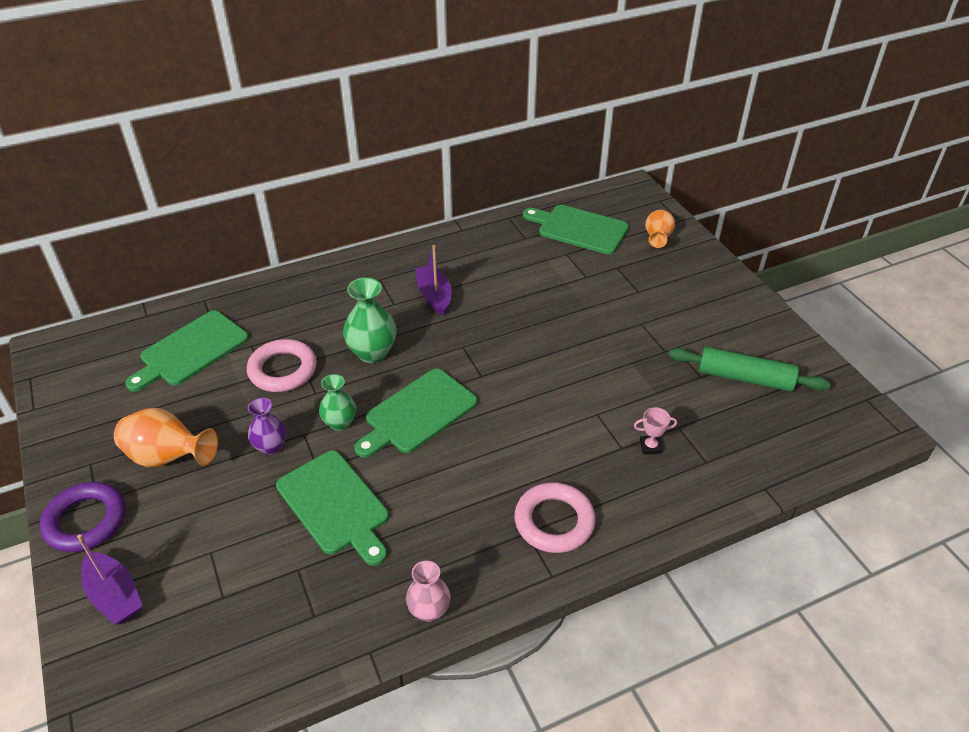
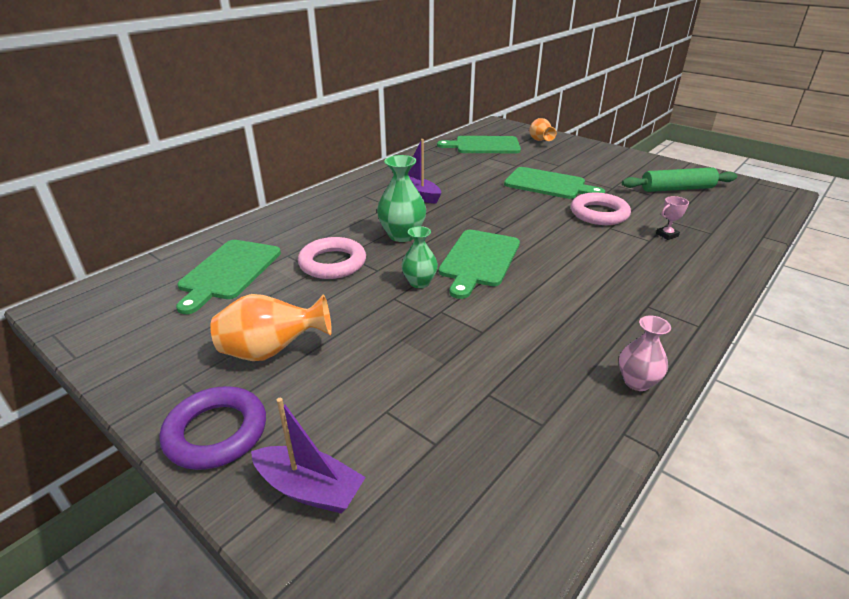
camera: 25 degrees left, 10 degrees down
(271, 447) = (371, 315): purple vase -> none
(335, 505) = (473, 336): green cutting board -> green cutting board (548, 184)
(554, 521) = (658, 293): pink ring -> pink ring (599, 214)

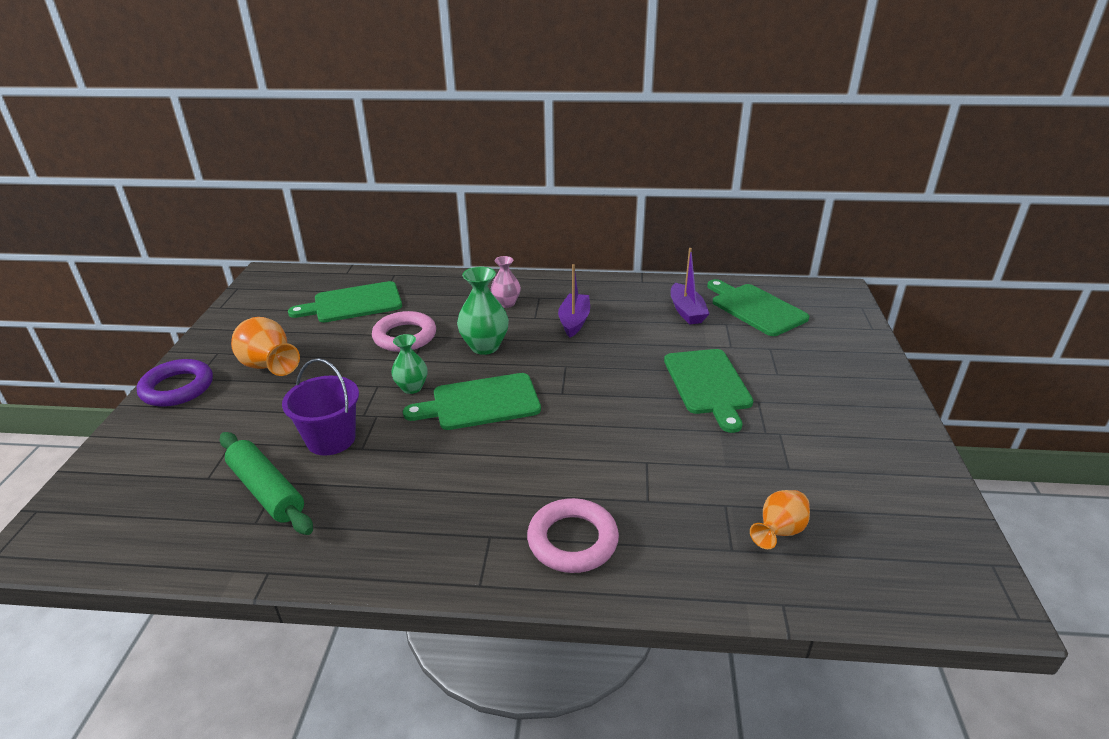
camera: 55 degrees right, 0 degrees up
(309, 489) = (143, 444): purple boat -> purple boat (686, 311)
(451, 345) = (331, 439): none -> purple bucket
(540, 141) = (834, 337): orange vase -> orange vase (779, 532)
(599, 214) = (674, 443): pink ring -> pink ring (572, 540)
(637, 382) = (345, 562): pink vase -> pink vase (506, 303)
(667, 235) = (679, 511): pink trophy -> none
(677, 189) = (841, 487): green rolling pin -> green rolling pin (267, 491)

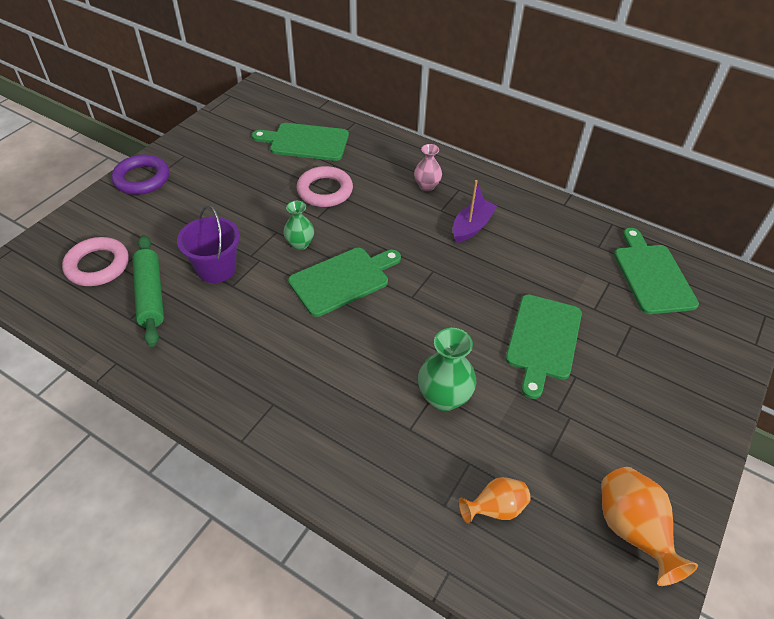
camera: 25 degrees right, 15 degrees up
(269, 367) = (211, 183): orange vase -> orange vase (631, 530)
(481, 403) = (342, 280): green cutting board -> green cutting board turned 135 degrees clockwise
(485, 346) = (380, 225): green vase -> green vase (444, 397)
(572, 540) = (329, 436): pink ring -> pink ring (98, 265)
(686, 311) = (581, 254): purple boat -> none

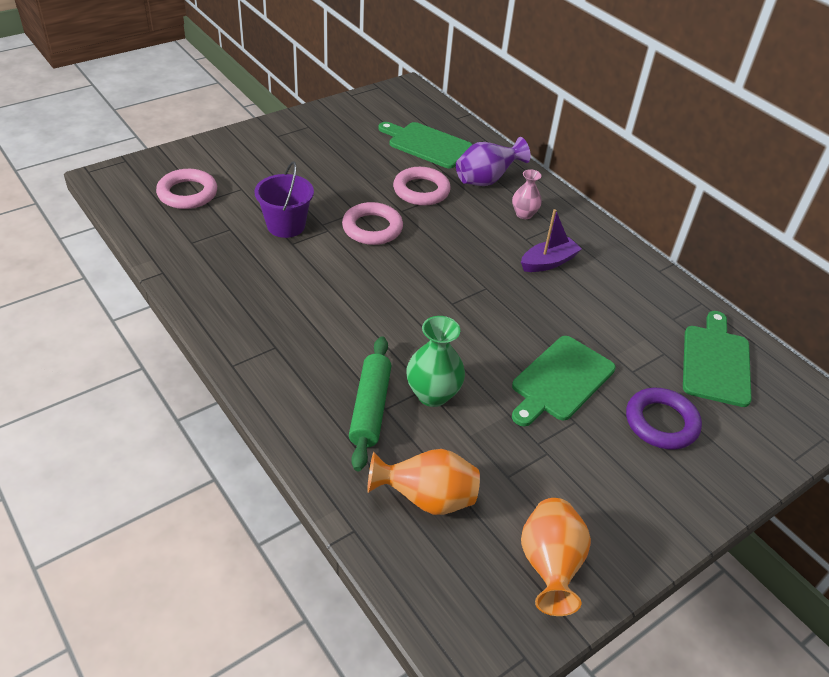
camera: 20 degrees right, 5 degrees down
(142, 179) = (261, 135): purple ring -> purple ring (661, 422)
(151, 295) = (219, 230): green rolling pin -> green rolling pin (370, 408)
(300, 244) = (372, 228): green vase -> pink ring
(342, 280) = (394, 269): green cutting board -> none
(377, 162) = (486, 180): none -> purple vase
(495, 508) = (426, 499): orange vase -> orange vase, size x1.55

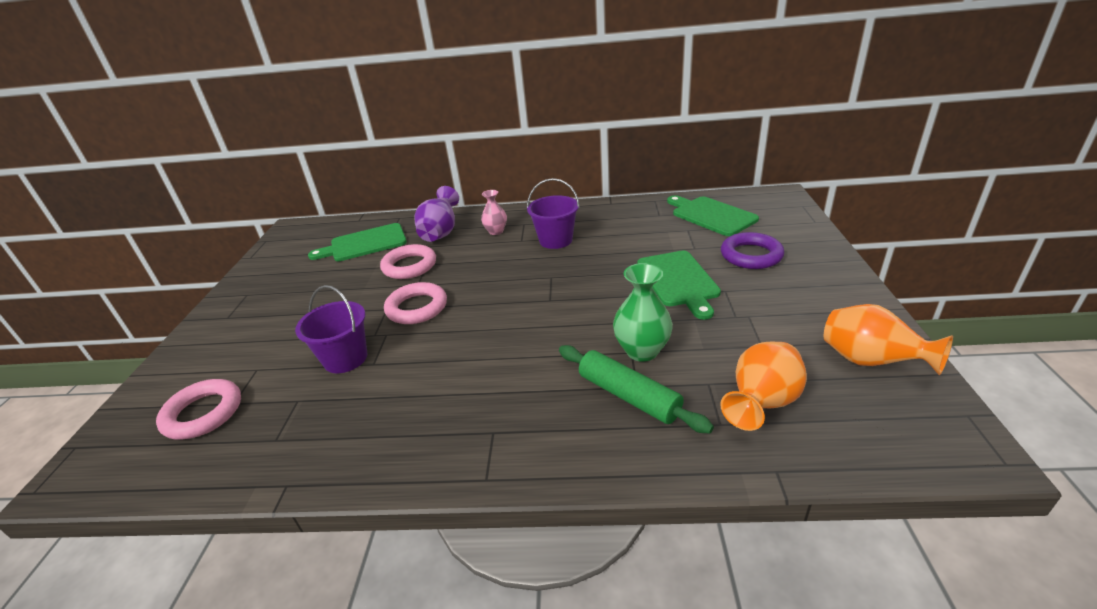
camera: 45 degrees left, 10 degrees down
(548, 262) = (556, 240): purple boat -> purple bucket

